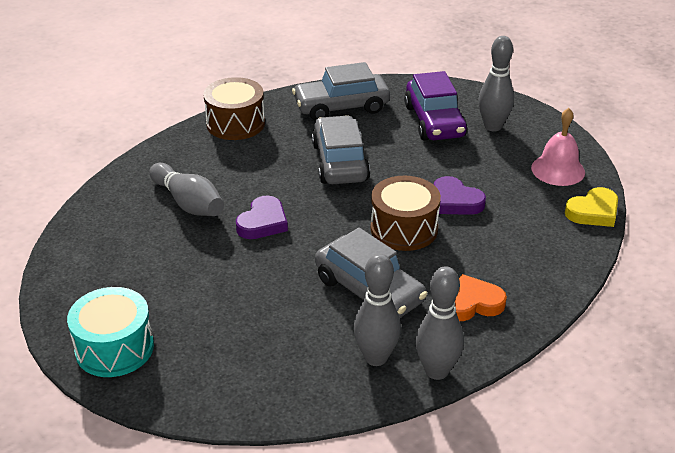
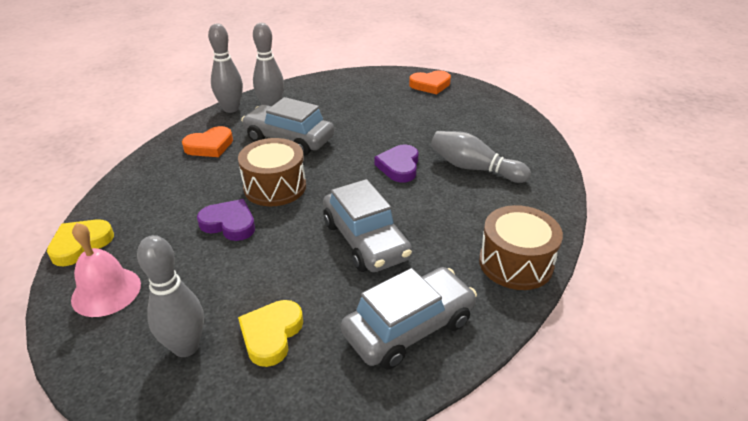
camera: 160 degrees right, 0 degrees up
(114, 348) = (430, 85): turquoise drum -> orange heart
(434, 121) = (271, 334): purple car -> yellow heart

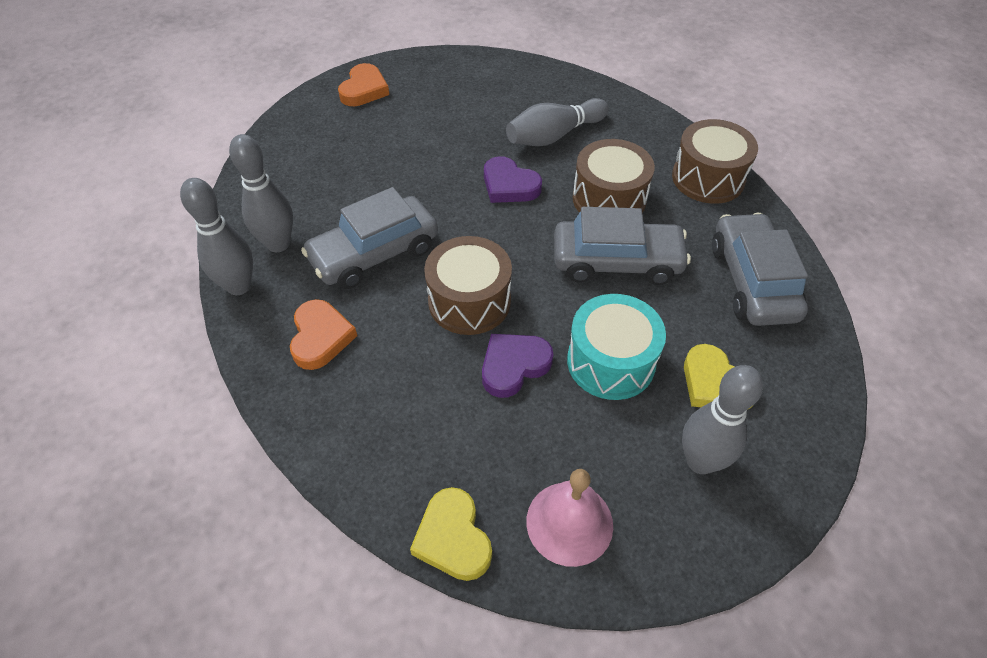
camera: 60 degrees left, 15 degrees up
(260, 268) = (611, 362): none -> turquoise drum
(431, 215) = (609, 199): none -> brown drum

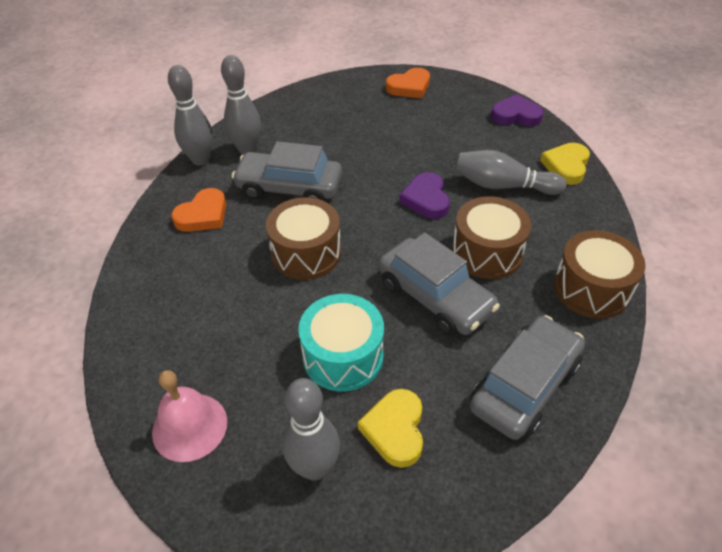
camera: 45 degrees right, 5 degrees down
(453, 538) = (124, 376): yellow heart -> yellow heart (566, 166)
(513, 366) = (280, 310): purple heart -> purple heart (516, 115)

